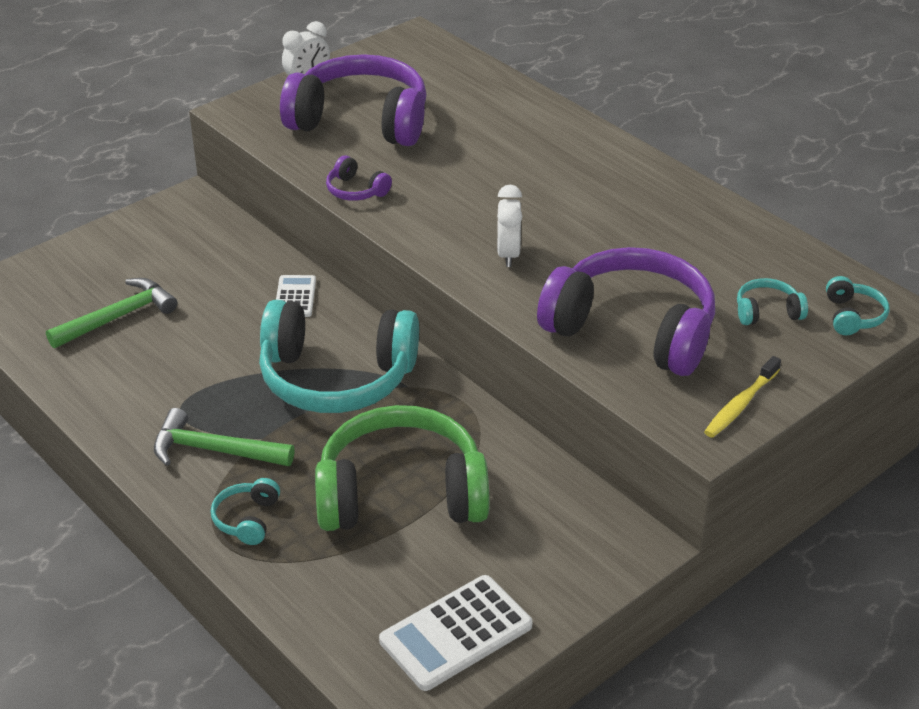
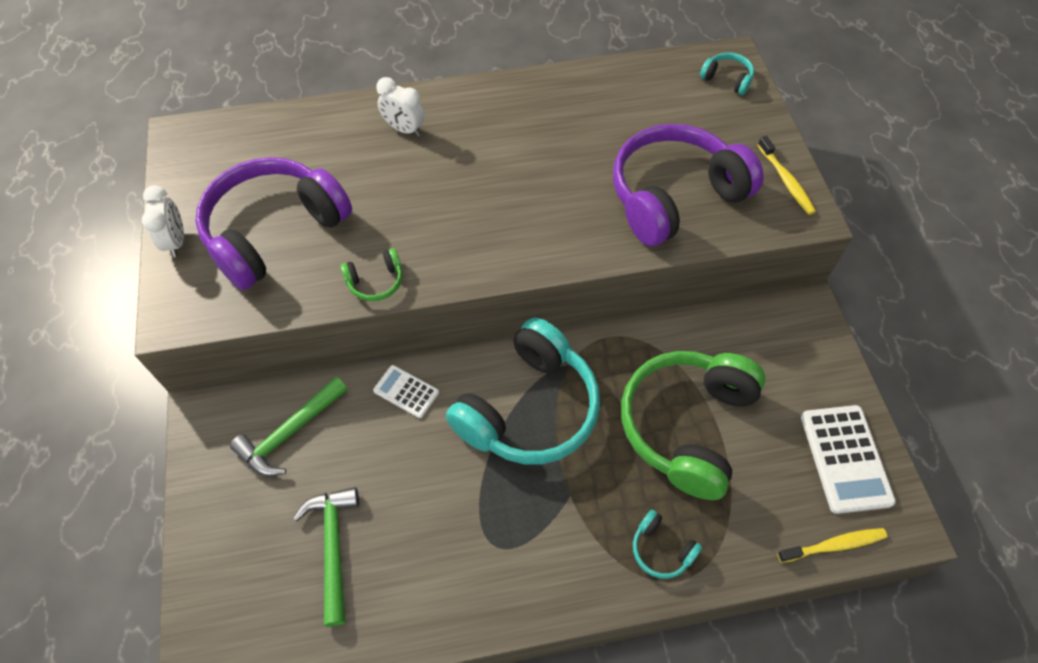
camera: 60 degrees left, 20 degrees up
(214, 450) = (564, 540): green hammer -> green hammer (290, 433)
(339, 652) = (833, 545): none -> yellow toothbrush
(356, 190) = (375, 281): purple headphones -> green headphones
(508, 254) = (537, 223): white clock -> white clock (404, 129)
(767, 312) = (697, 116): turquoise headphones -> none

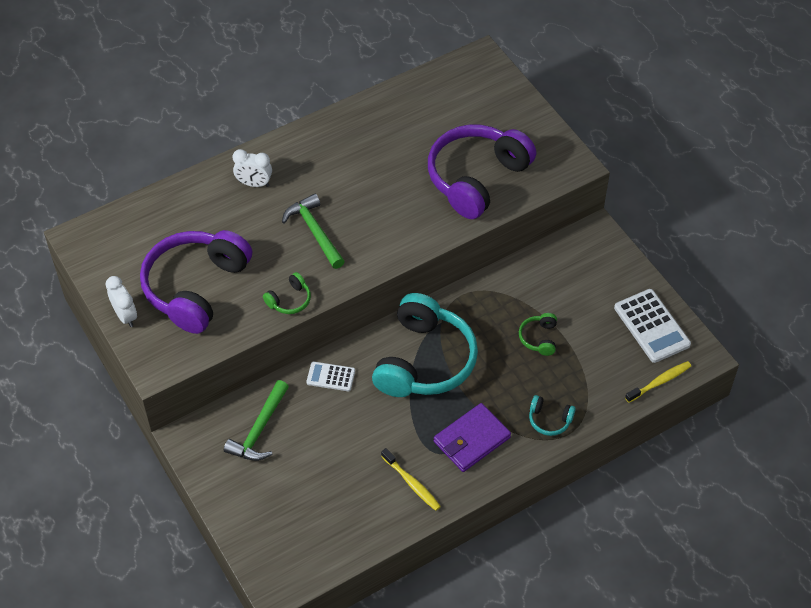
camera: 20 degrees left, 5 degrees down
(333, 547) = (328, 489): green hammer -> green hammer (314, 231)
(546, 542) = (472, 440): none -> purple wallet
(687, 426) = (539, 338): green headphones -> green headphones, size x0.41
(727, 79) = (483, 76): turquoise headphones -> none
(786, 180) = (551, 144): yellow toothbrush -> yellow toothbrush (411, 483)

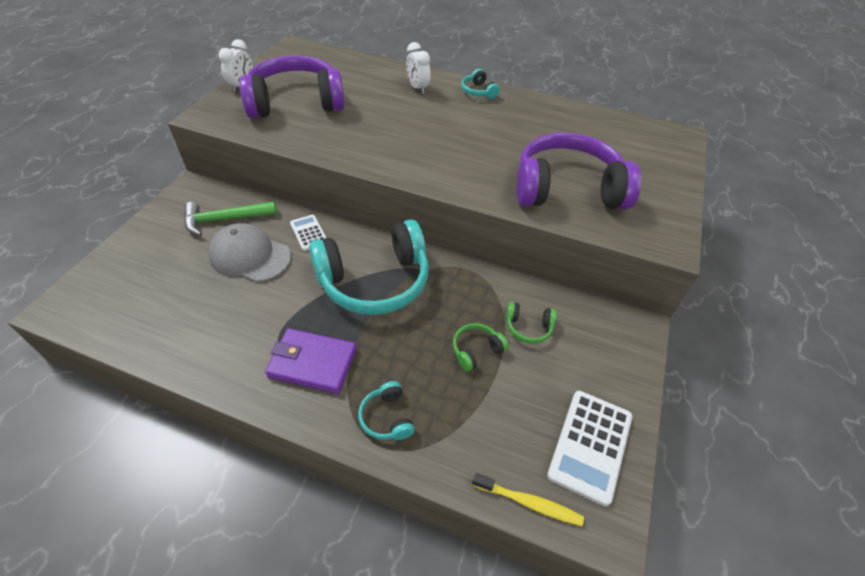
camera: 50 degrees right, 5 degrees down
(289, 300) = (326, 148): green headphones -> green headphones (528, 327)
(301, 144) = (478, 91): none -> turquoise headphones
(314, 231) = (406, 131): green hammer -> none
(324, 431) = (250, 256): none -> grey cap
(411, 483) = (229, 344): yellow toothbrush -> none

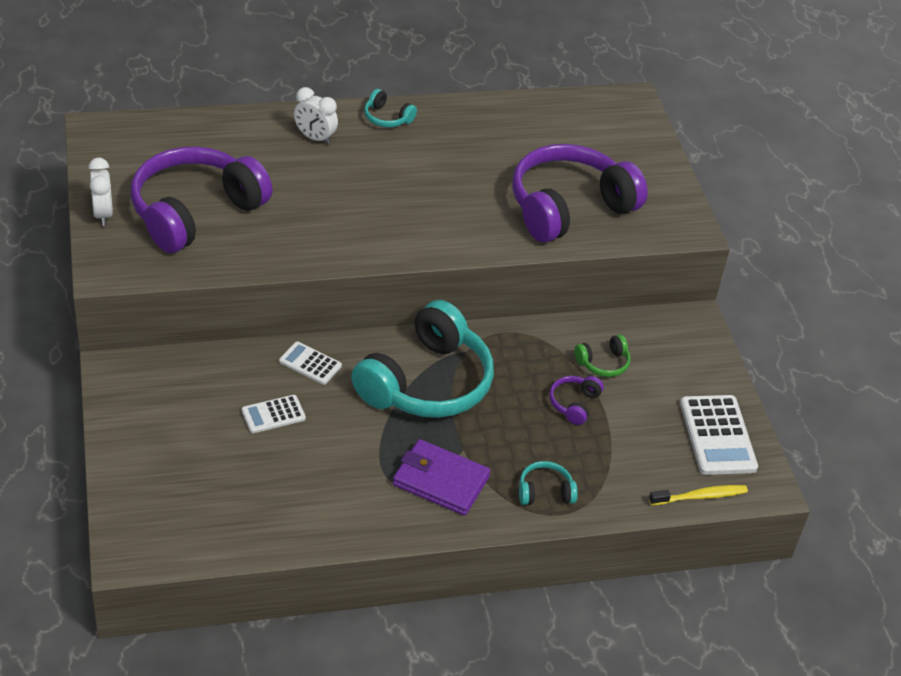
camera: 35 degrees left, 5 degrees down
(225, 219) = (200, 389): green hammer -> none
(250, 256) = (273, 414): grey cap -> white calculator
(312, 363) = (441, 481): purple wallet -> purple wallet turned 45 degrees clockwise
(387, 417) = (545, 492): turquoise headphones -> turquoise headphones turned 135 degrees clockwise
(476, 350) = (574, 404): green headphones -> purple headphones

